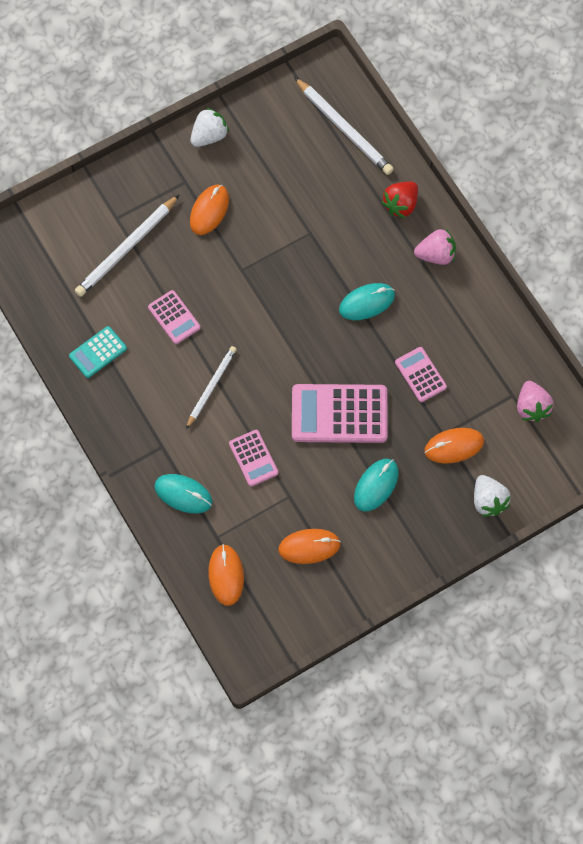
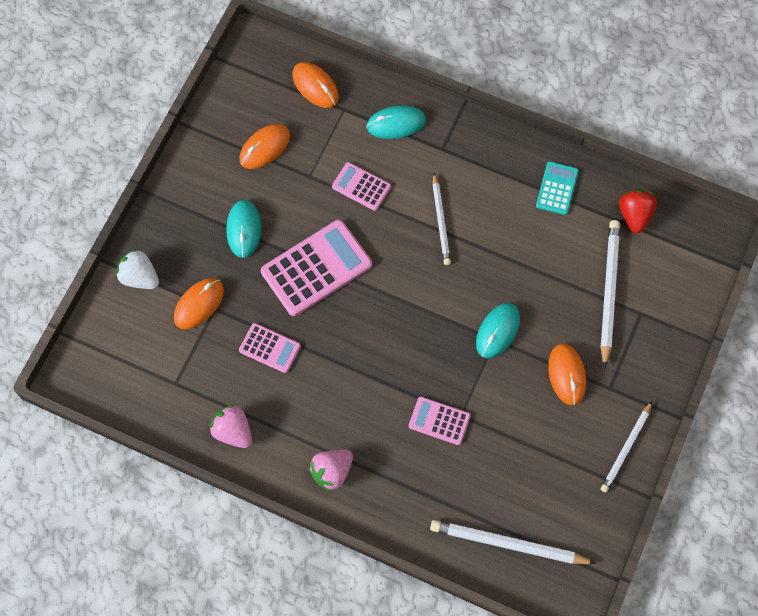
camera: 145 degrees right, 0 degrees up
(174, 317) = (518, 258): pink calculator -> pink calculator (439, 421)
(209, 136) = (626, 448): white strawberry -> white pencil
(366, 302) = (363, 383): turquoise mouse -> turquoise mouse (497, 331)
(400, 205) = (399, 500): red strawberry -> red strawberry (634, 215)
(531, 407) = (151, 383): pink strawberry -> pink strawberry (233, 431)

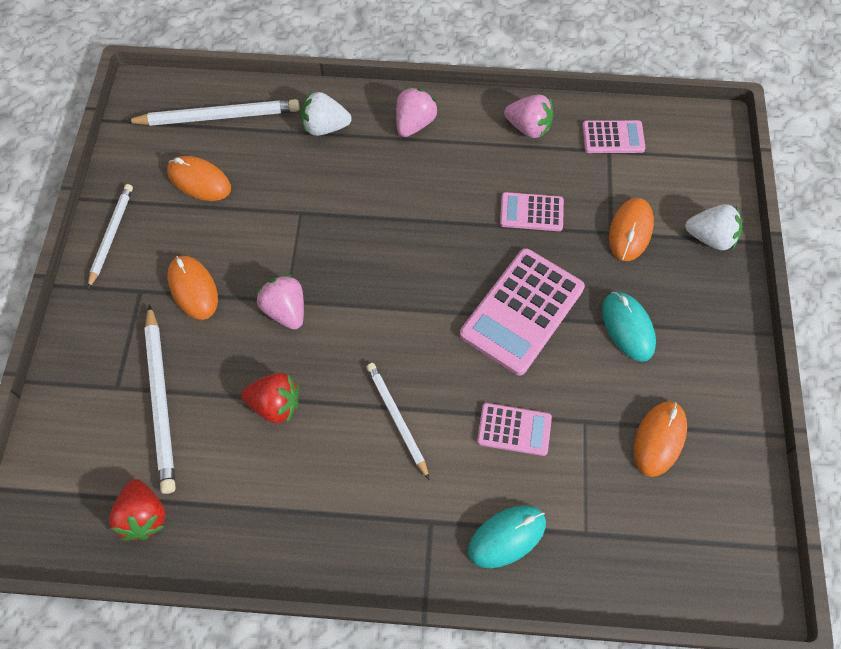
camera: 160 degrees right, 5 degrees down
(315, 86) = (640, 554): orange mouse -> orange mouse (199, 181)
(413, 496) = (325, 127): none -> white strawberry
(439, 421) = (322, 200): pink calculator -> pink calculator (613, 137)
(497, 331) = (286, 310): turquoise mouse -> pink strawberry
(525, 260) = (275, 404): none -> red strawberry
(557, 188) = (258, 518): turquoise calculator -> none

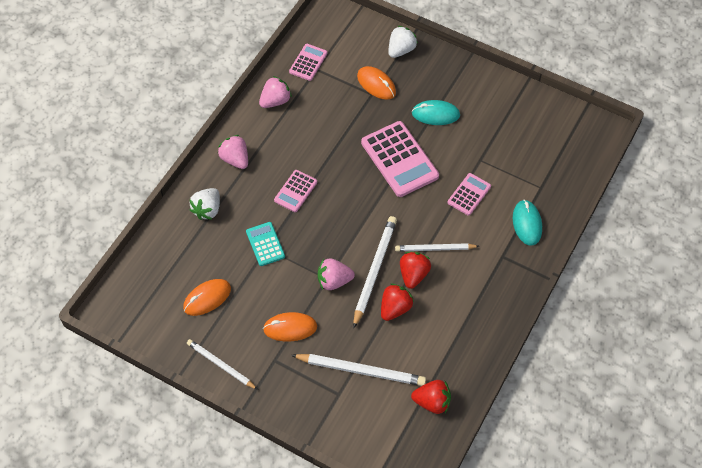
camera: 65 degrees left, 5 degrees down
(217, 117) = (159, 270): white pencil -> white pencil (374, 271)
(305, 208) = (265, 244): none -> turquoise calculator
(340, 407) = (413, 275): none -> red strawberry
(531, 212) = (337, 126): pink calculator -> pink calculator (295, 191)
(659, 439) = (506, 131): orange mouse -> none

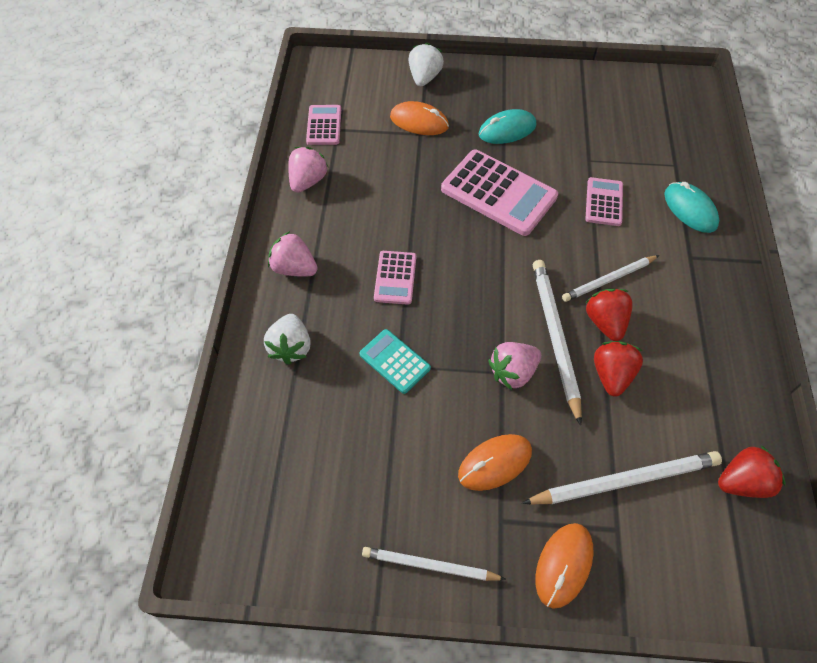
camera: 25 degrees left, 0 degrees up
(207, 298) = (355, 472): orange mouse -> orange mouse (563, 565)

